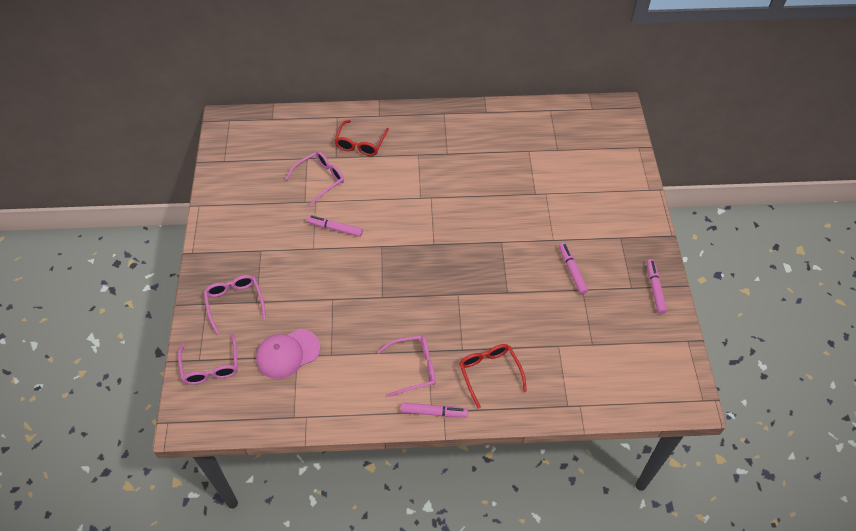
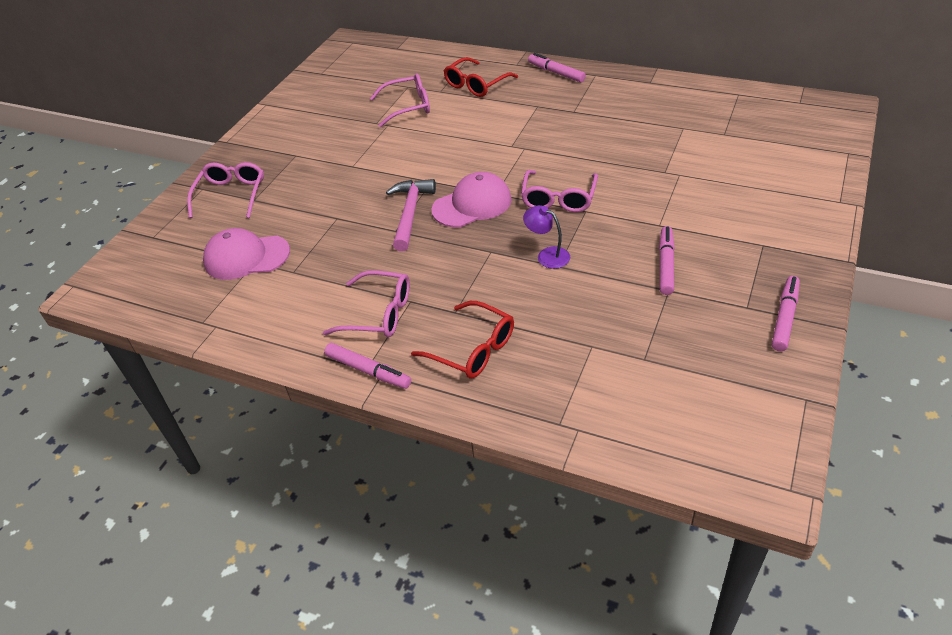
camera: 30 degrees right, 10 degrees down
(211, 366) = (159, 246): pink glasses -> pink glasses (558, 198)
(335, 228) = (390, 153): pink marker -> pink marker (556, 73)
(384, 279) = (410, 213): none -> pink hammer
(423, 258) = (472, 204): none -> pink cap
(489, 373) = (472, 349): red glasses -> red glasses turned 120 degrees clockwise
(496, 286) = (547, 255): none -> purple lamp

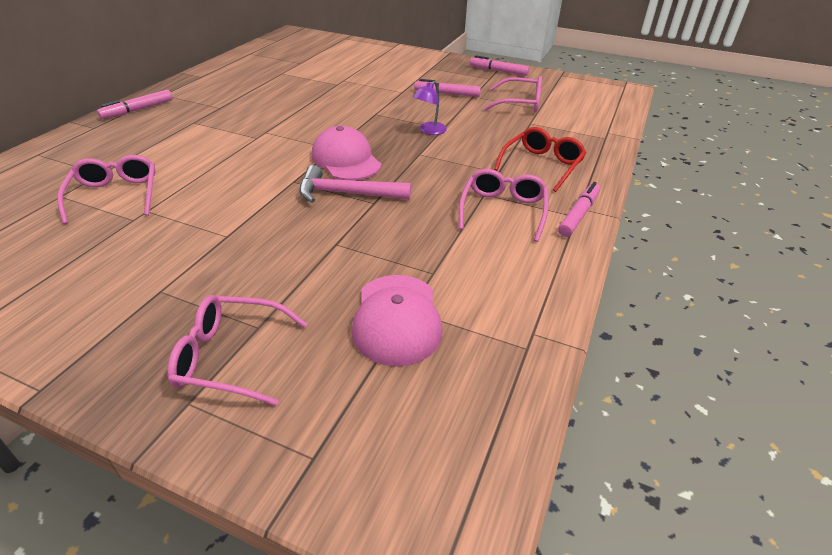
camera: 95 degrees left, 5 degrees down
(476, 85) = (112, 151): red glasses -> none
(558, 198) = (354, 122): pink glasses -> pink glasses (520, 103)

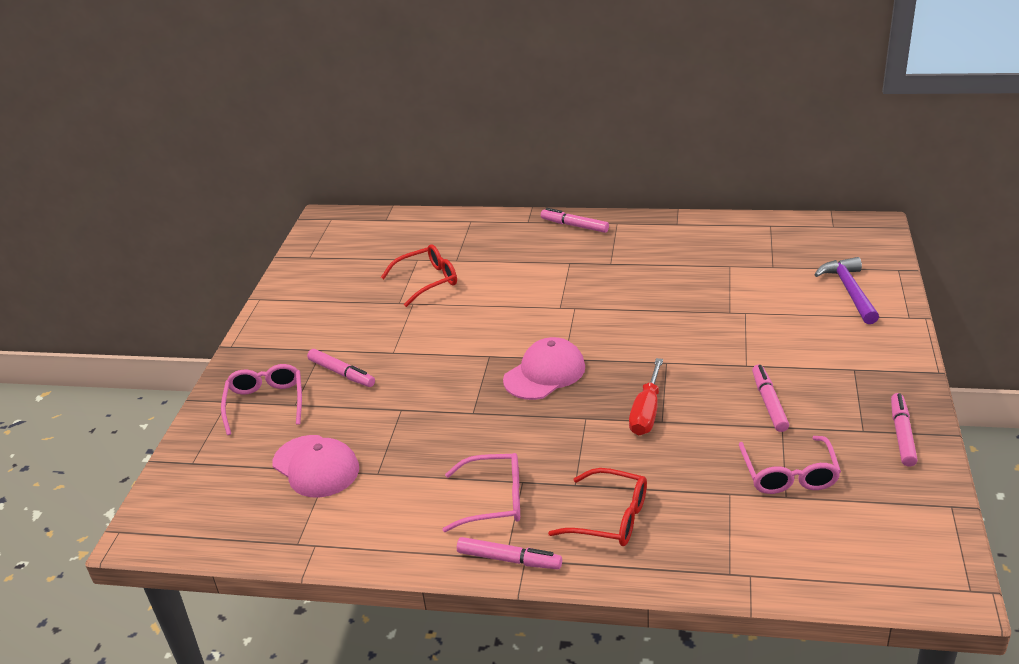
camera: 80 degrees right, 5 degrees down
(116, 195) = (427, 281): pink glasses -> red glasses
(229, 279) = (341, 373): none -> pink marker
(347, 193) = (481, 392): pink hammer -> none
(352, 52) = (849, 291): none -> purple hammer
(397, 319) = (316, 466): pink cap -> pink cap turned 120 degrees counterclockwise
(429, 131) = (646, 412): purple lamp -> red screwdriver

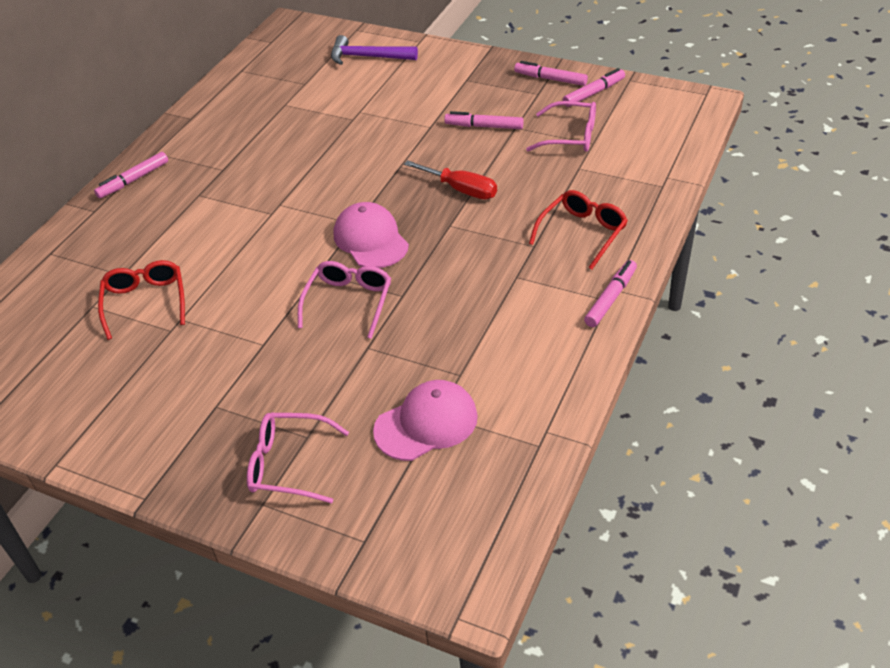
camera: 75 degrees left, 10 degrees up
(341, 373) = (274, 391): pink marker -> pink marker (594, 93)
(494, 500) = (533, 297): pink glasses -> pink glasses (349, 302)

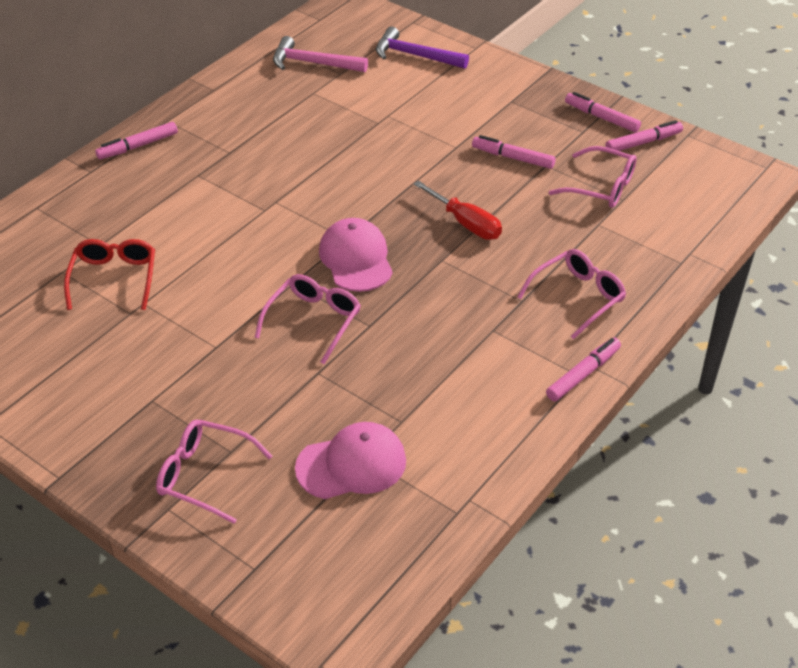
camera: 10 degrees right, 0 degrees up
(277, 79) = (313, 63): none -> pink hammer
(582, 233) = (577, 297): red glasses -> pink glasses

